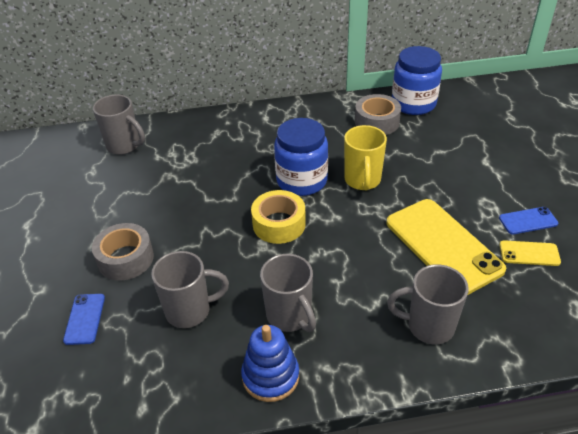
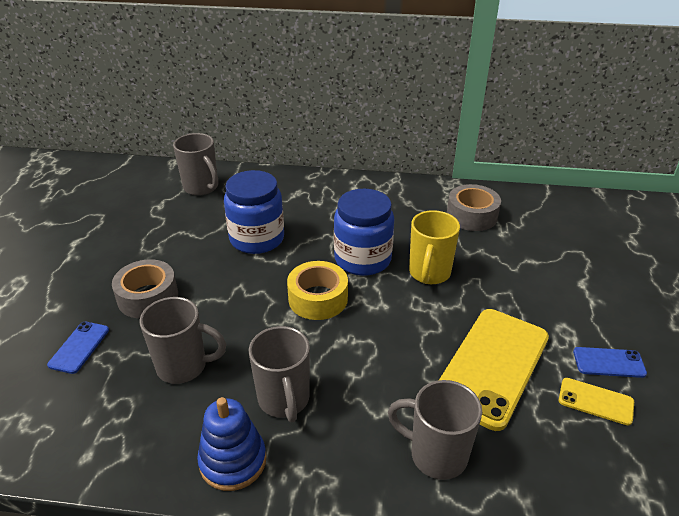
camera: 15 degrees right, 5 degrees down
(413, 104) = (522, 204): blue jar -> blue jar (257, 239)
(443, 245) = (492, 366): yellow phone -> yellow phone turned 45 degrees clockwise

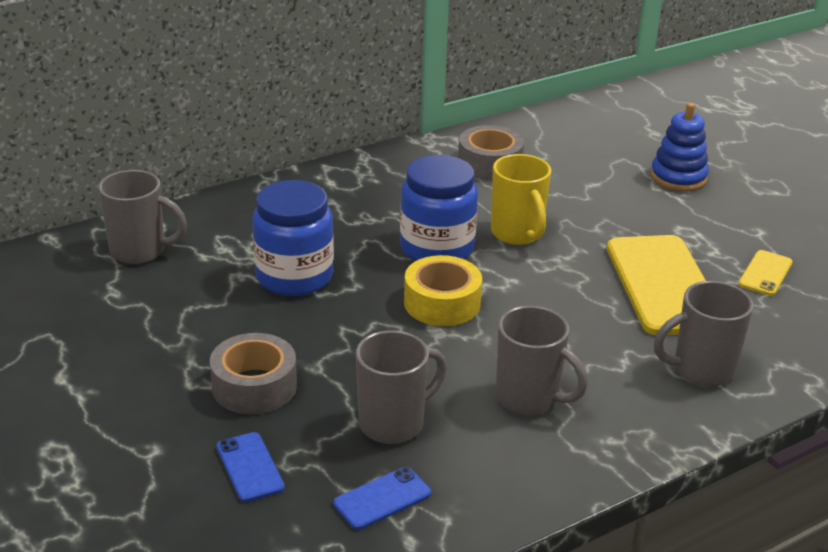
camera: 40 degrees left, 5 degrees down
(233, 461) = (550, 466): blue stacking toy -> blue stacking toy (678, 177)
(595, 401) = (765, 273): yellow phone -> yellow phone turned 45 degrees counterclockwise
(609, 362) = (743, 240): blue phone -> blue phone (382, 499)

